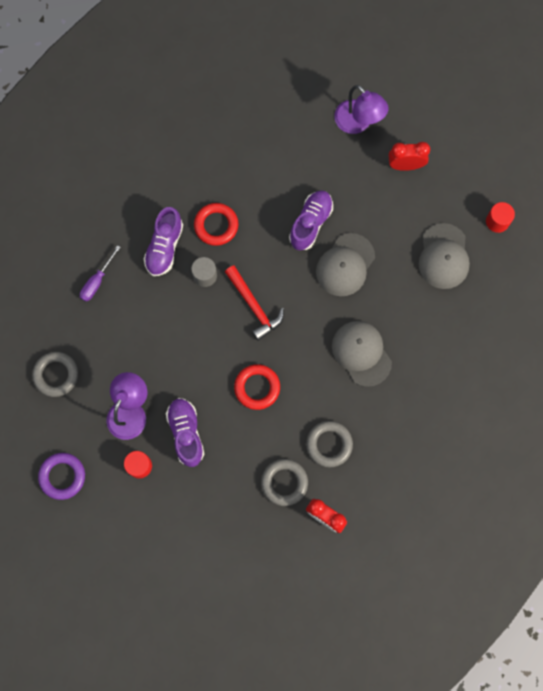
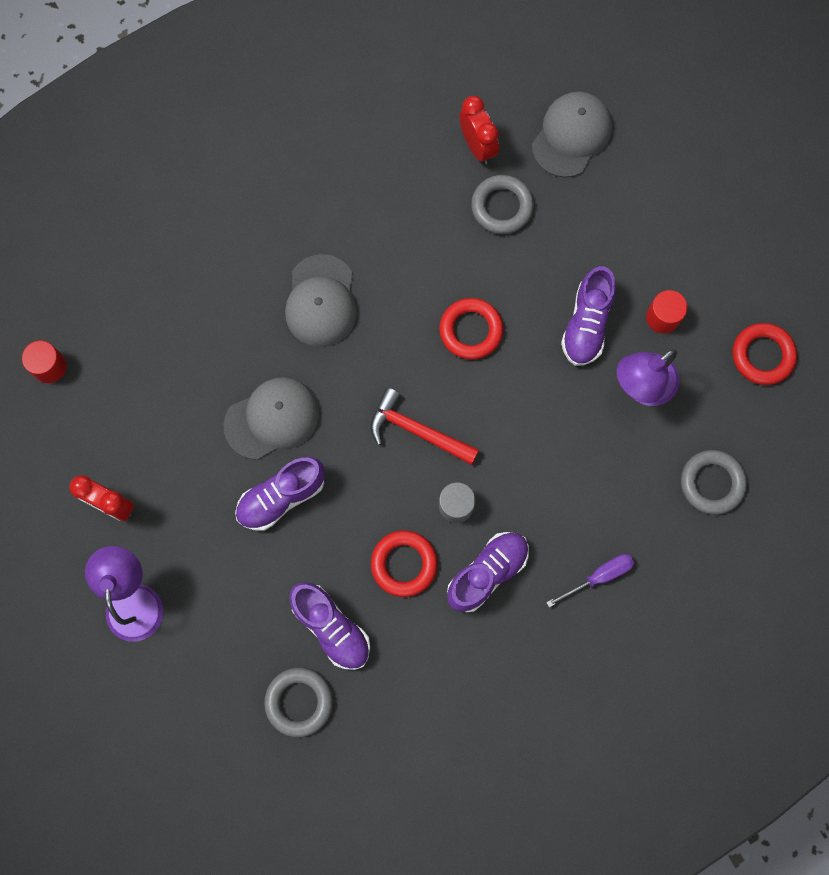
camera: 150 degrees left, 0 degrees up
(62, 476) = (762, 355): purple ring -> red ring
(237, 169) = (331, 627): none -> purple shoe
(254, 306) = (416, 430): red hammer -> red hammer turned 60 degrees counterclockwise
(329, 444) = (424, 220): grey ring -> grey ring (299, 702)
(443, 256) = (145, 360): grey cap -> grey cap (571, 135)

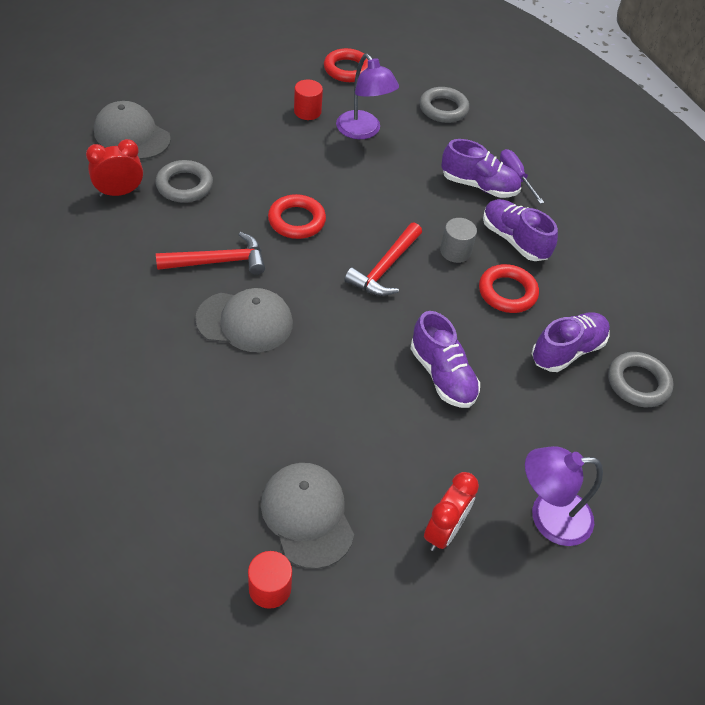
camera: 90 degrees left, 25 degrees down
(272, 419) = (361, 374): grey cap -> grey cap (307, 515)
(396, 262) = (219, 261): none -> red hammer
(586, 324) = (305, 152): purple shoe -> purple shoe (479, 186)

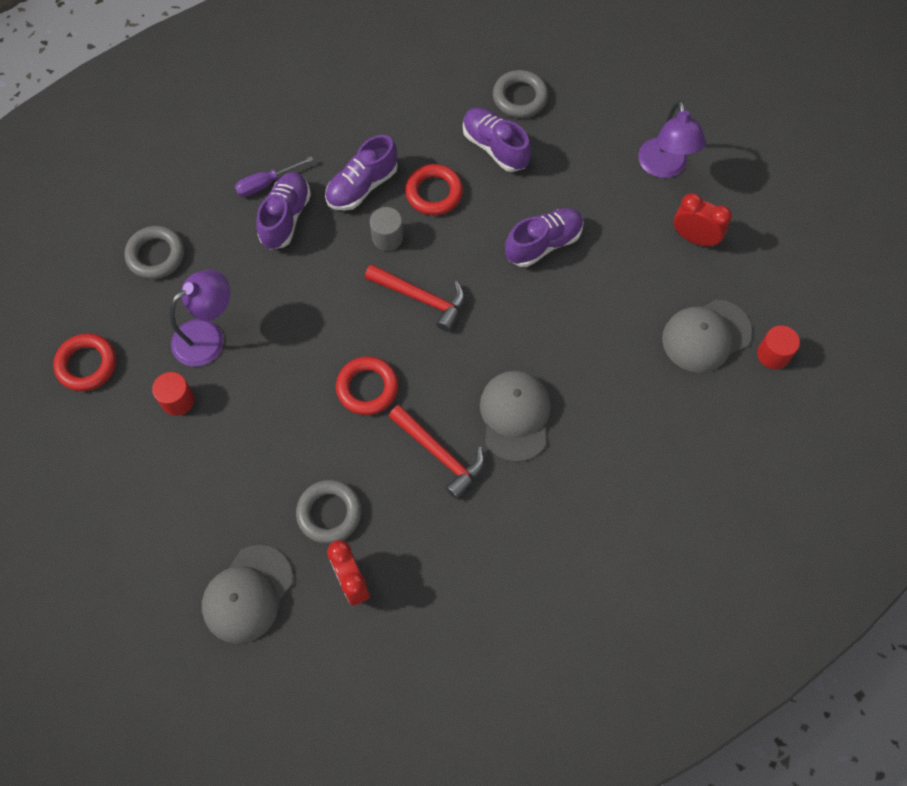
camera: 90 degrees left, 15 degrees up
(219, 261) = (440, 454): red hammer -> red hammer turned 150 degrees clockwise

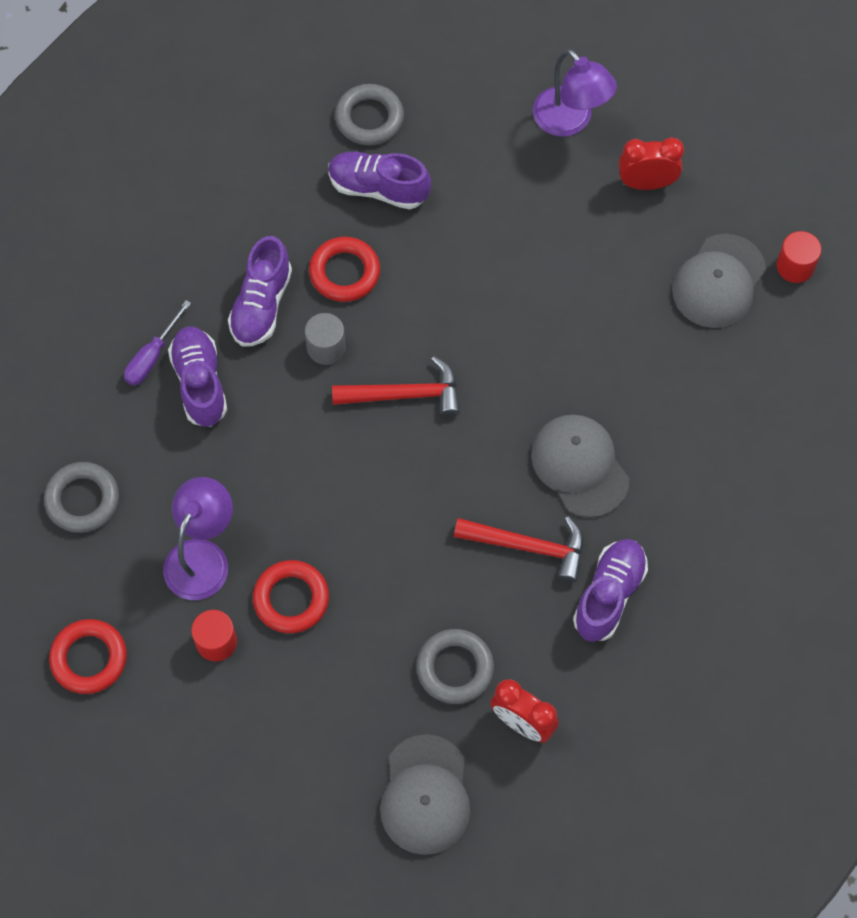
camera: 30 degrees left, 0 degrees up
(367, 388) = (410, 519): red ring -> red ring (291, 599)
(543, 244) = (496, 269): purple shoe -> purple shoe (609, 595)

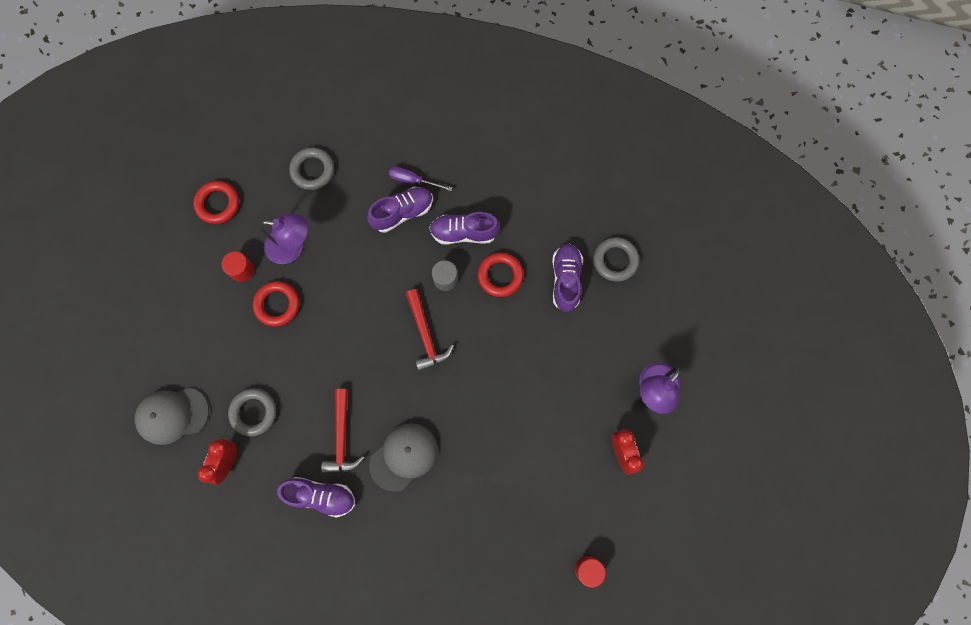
camera: 75 degrees right, 10 degrees up
(718, 281) = (561, 518): grey cap -> none

